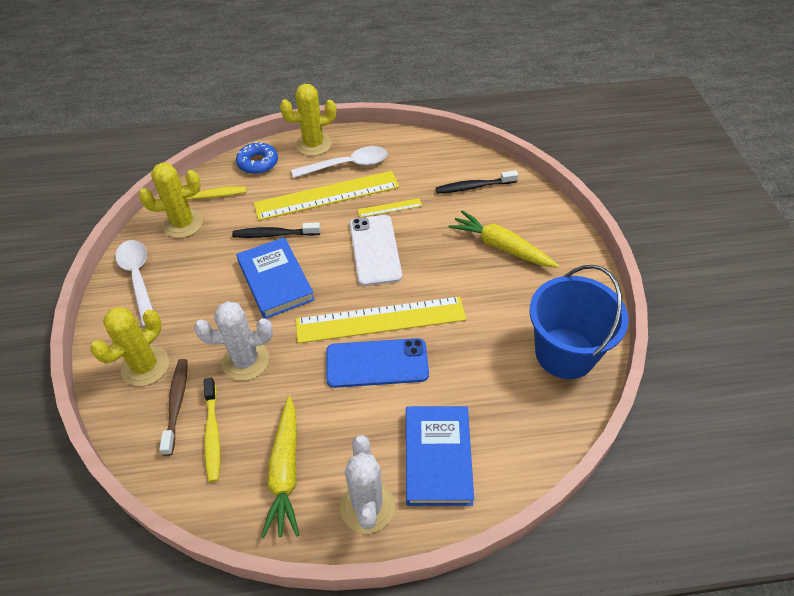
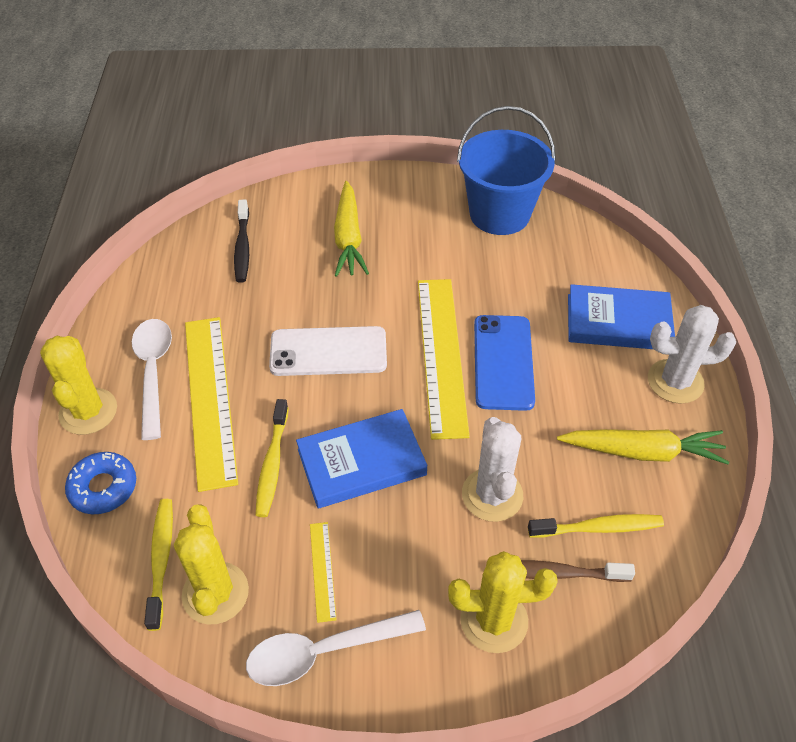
camera: 85 degrees left, 0 degrees up
(145, 366) = (494, 620): yellow cactus -> yellow cactus turned 45 degrees counterclockwise
(274, 234) = (272, 464): black toothbrush -> yellow toothbrush
(390, 208) = (256, 331): yellow ruler -> yellow ruler (322, 570)
(501, 247) = (348, 238): yellow carrot -> yellow carrot turned 45 degrees counterclockwise

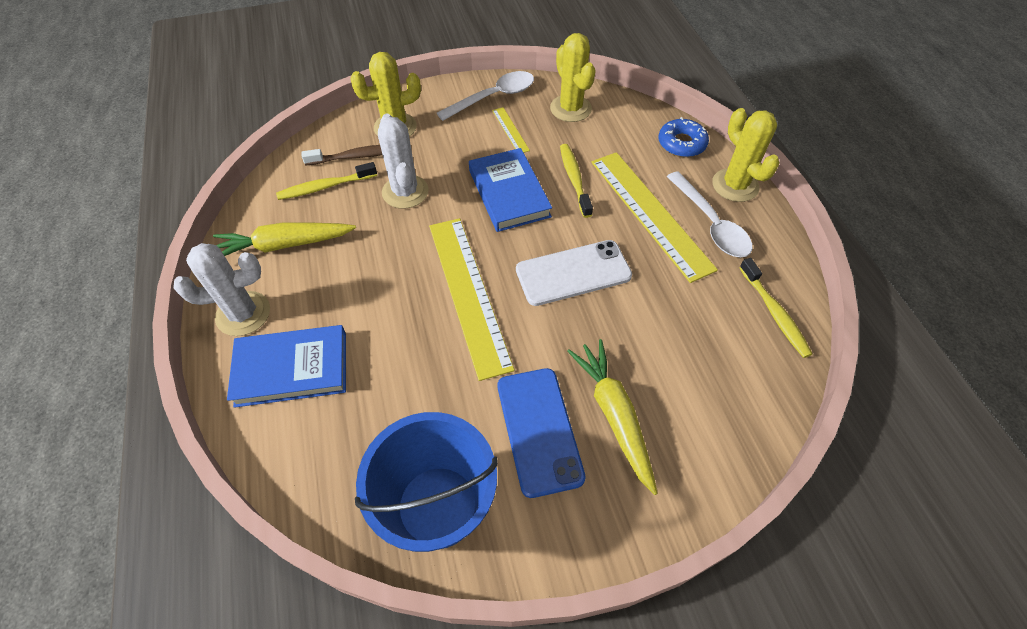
camera: 165 degrees right, 5 degrees up
(161, 560) = (614, 117): yellow toothbrush -> yellow toothbrush (774, 313)
(242, 247) = (724, 371): black toothbrush -> none
(361, 462) = (509, 193): blue book -> blue book turned 75 degrees counterclockwise
(503, 362) = (409, 298): blue phone -> blue phone (539, 430)

